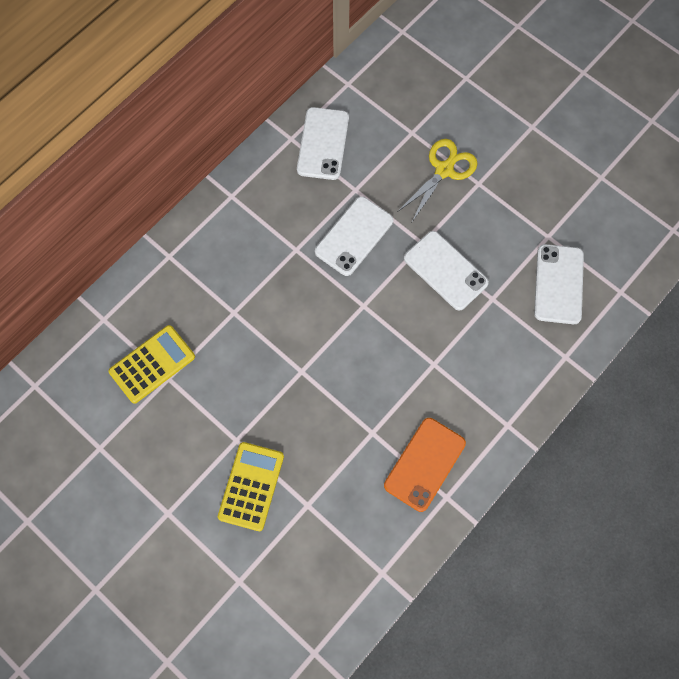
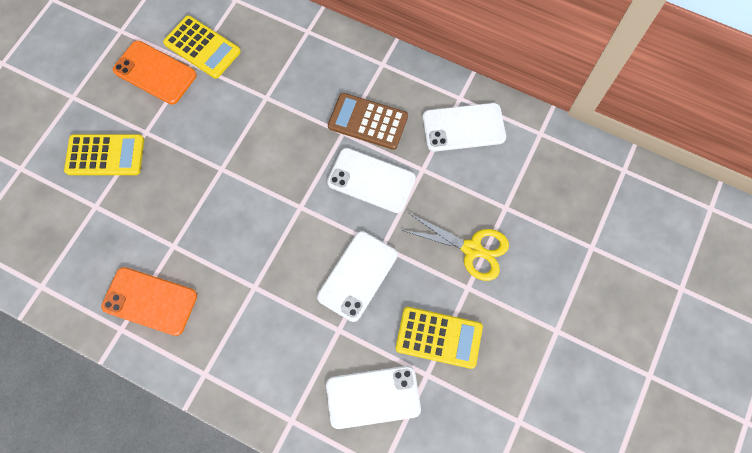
camera: 75 degrees right, 0 degrees up
(167, 418) = (155, 72): none -> orange phone
(291, 224) = (368, 121): none -> brown calculator
(518, 218) = (438, 337): none -> yellow calculator

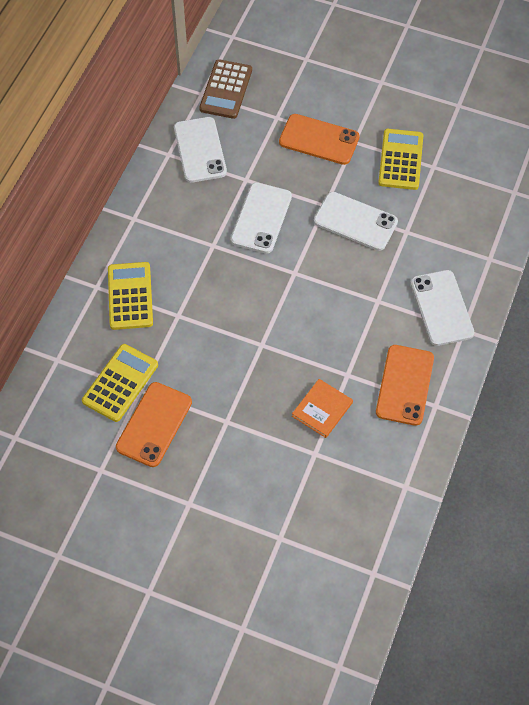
camera: 95 degrees left, 10 degrees down
(105, 155) = (257, 455): yellow calculator -> yellow calculator (130, 296)
(139, 217) = (322, 409): none -> orange book
(368, 121) = (199, 225): brown calculator -> brown calculator (226, 89)
(373, 397) = (459, 202): white phone -> white phone (441, 308)
(472, 249) = (319, 140): yellow scissors -> orange phone

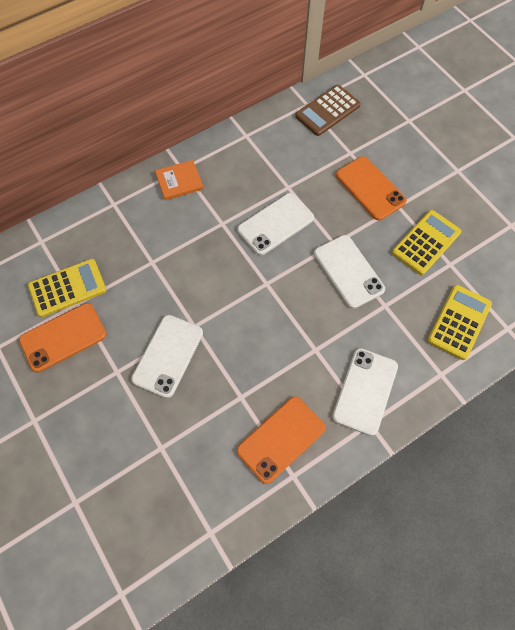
camera: 35 degrees right, 5 degrees up
(130, 296) = (130, 225): yellow calculator -> yellow calculator (459, 322)
(200, 150) = (271, 145): white phone -> white phone (168, 355)
(322, 409) = (197, 413): orange book -> orange book (179, 181)

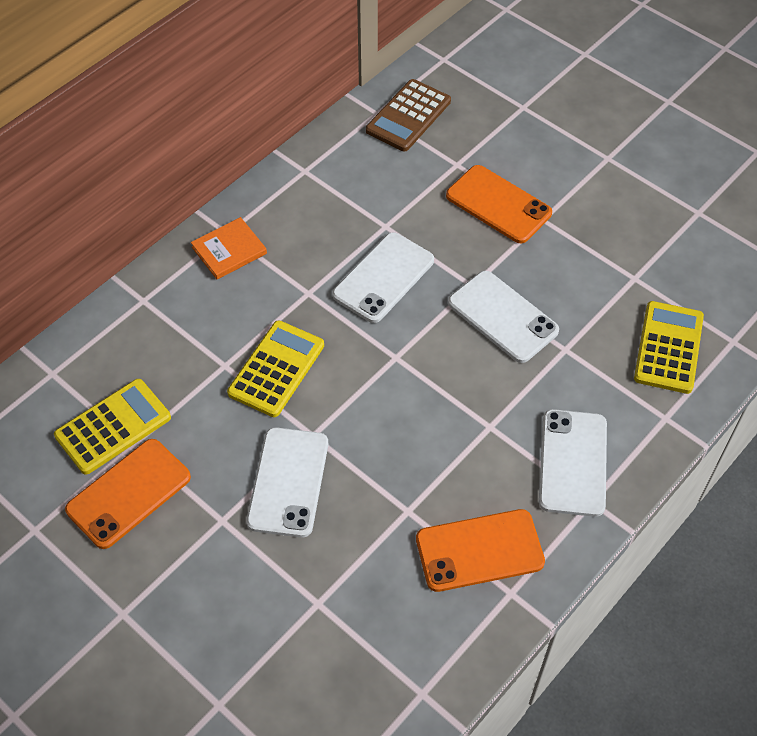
camera: 15 degrees left, 10 degrees down
(281, 439) = (479, 550): orange phone -> orange phone turned 45 degrees clockwise
(426, 242) = (594, 258): yellow calculator -> yellow calculator (276, 369)

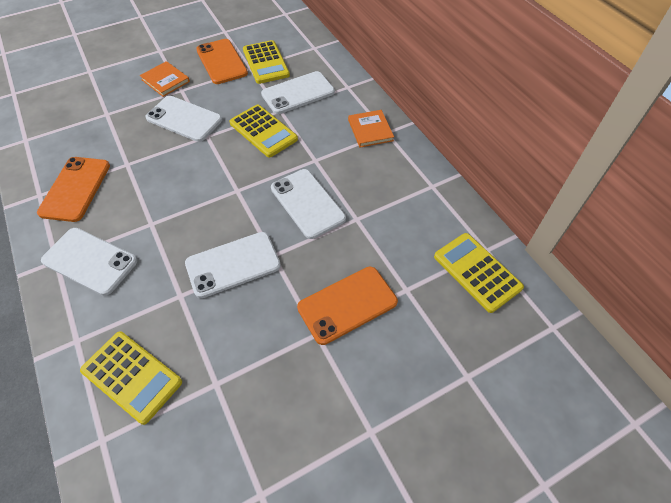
camera: 110 degrees right, 0 degrees up
(177, 356) = (298, 93): none -> white phone
(206, 557) = (165, 80): none -> orange book
(408, 116) = (477, 272): brown calculator -> yellow calculator

